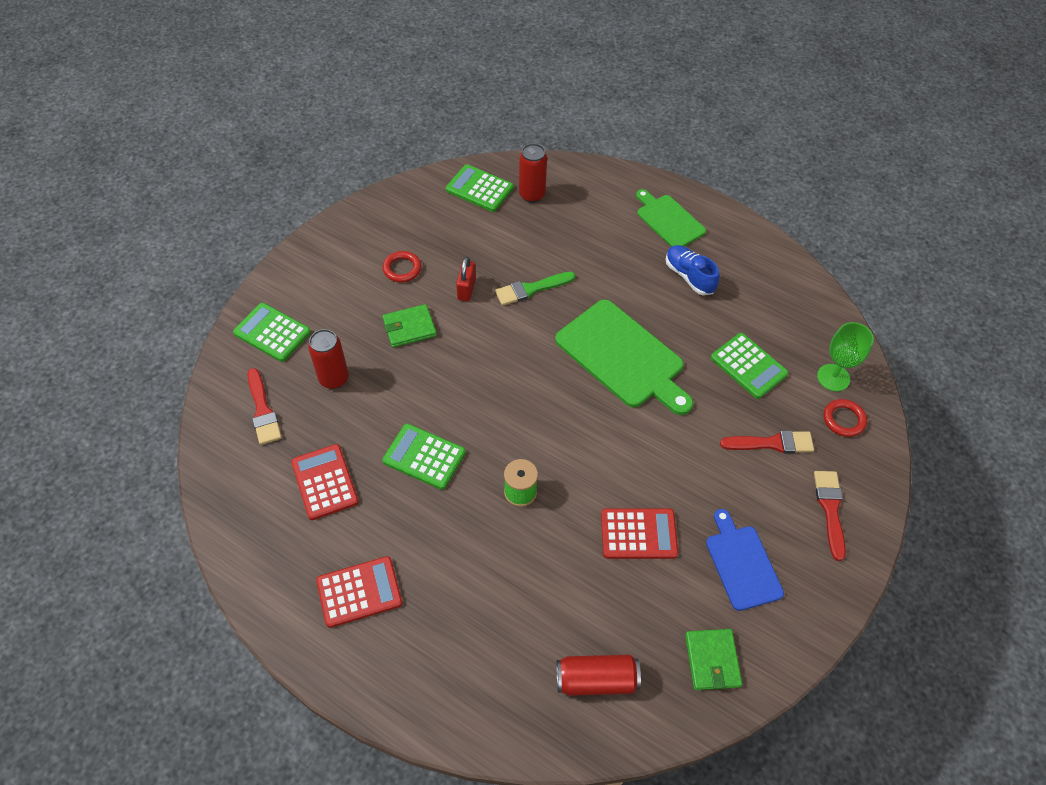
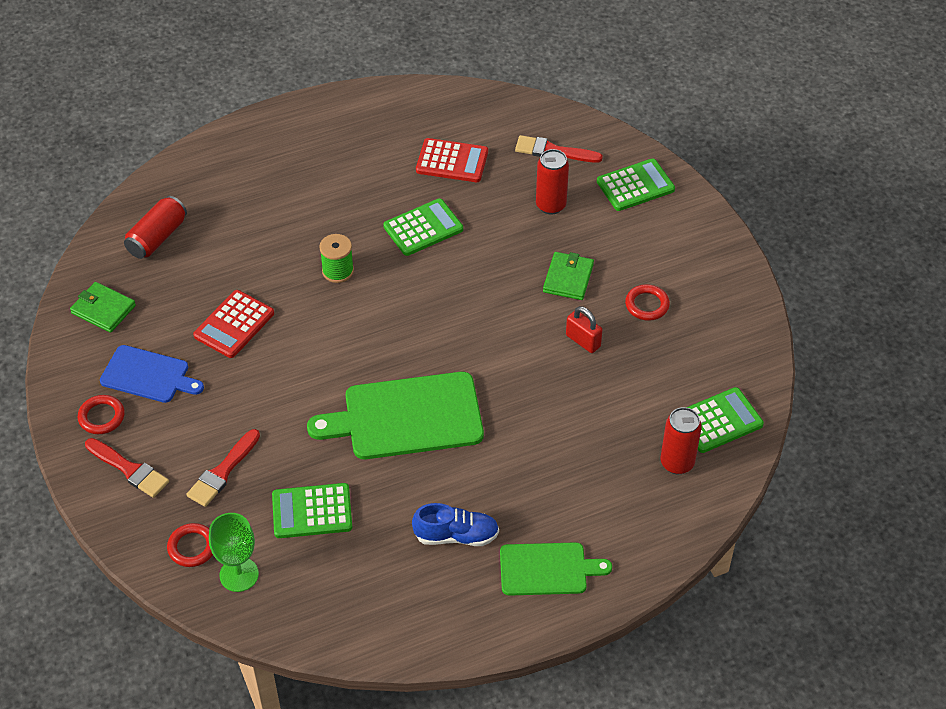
camera: 125 degrees right, 5 degrees down
(359, 592) = (342, 144): red calculator -> none
(531, 289) = (544, 391): green brush -> none
(809, 568) = (101, 417): none -> red ring

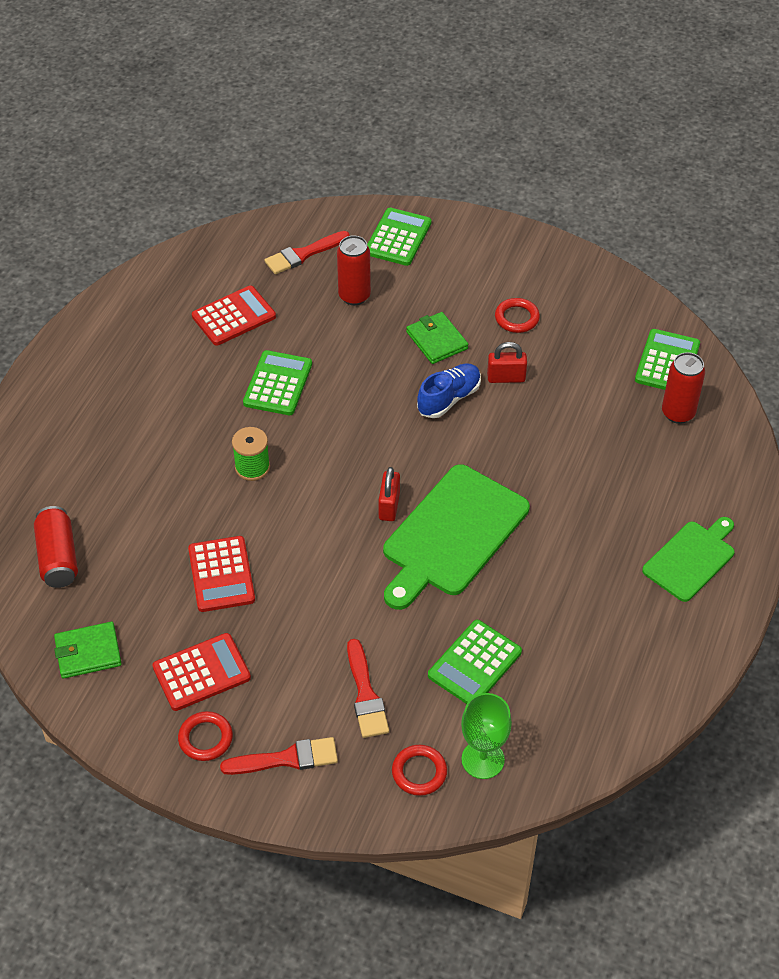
camera: 45 degrees left, 0 degrees up
(148, 375) = (201, 672): blue cutting board -> red calculator
(390, 365) = (389, 506): none -> red padlock
(456, 535) = (600, 590): blue shoe -> blue shoe (449, 399)

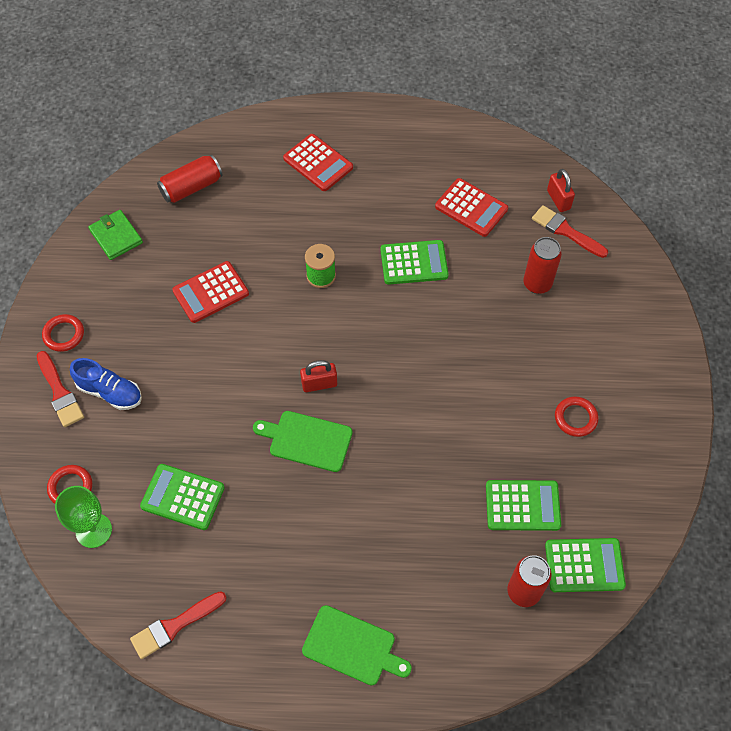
camera: 70 degrees right, 10 degrees up
(201, 672) = (119, 311): red calculator -> red calculator (318, 163)
(365, 694) = (131, 427): red brush -> red brush (174, 626)
(398, 237) = (624, 293): green calculator -> green calculator (522, 505)
(437, 340) = (517, 362): green wallet -> none
(449, 399) = (454, 392): blue shoe -> blue shoe (110, 392)
(452, 535) = (307, 440): green cutting board -> green cutting board, size x0.61
(506, 378) = (499, 430): red padlock -> red padlock (558, 200)

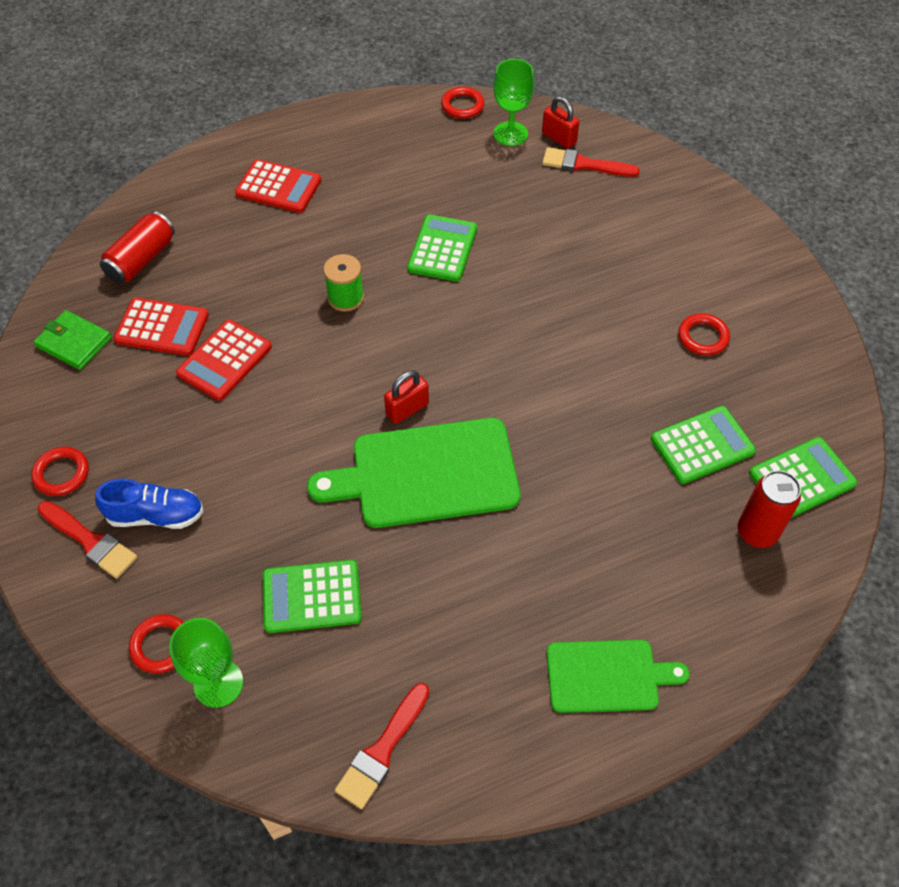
camera: 25 degrees left, 5 degrees down
(307, 440) = (426, 474): green cutting board -> green cutting board, size x1.65
(414, 263) = (442, 249): green calculator -> green calculator turned 45 degrees counterclockwise
(471, 208) = (473, 175): red calculator -> red calculator (162, 327)
(496, 142) = (462, 106): none -> red ring
(521, 181) = (510, 134): none -> green goblet
(537, 284) = (585, 223): red can -> none

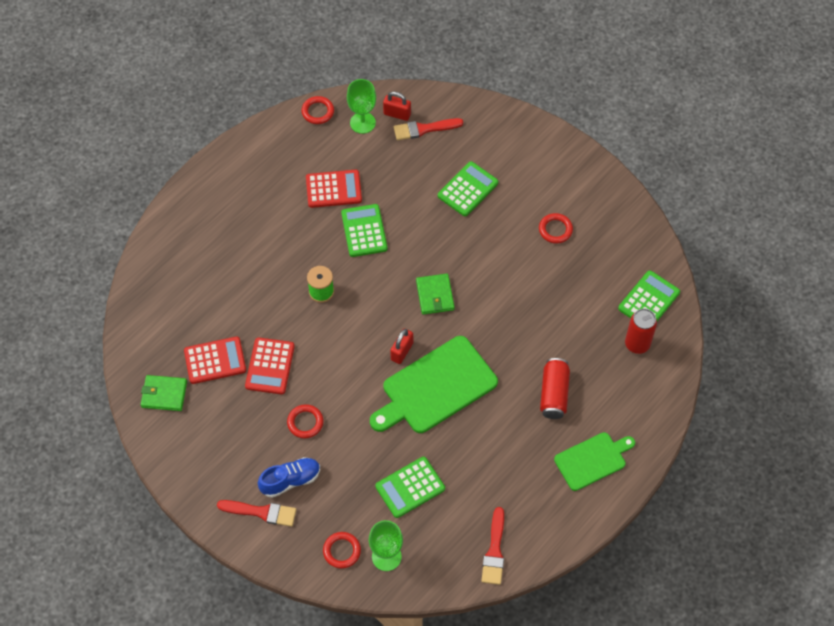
camera: 25 degrees left, 5 degrees up
(61, 473) = (216, 480): red ring -> red ring (305, 422)
(141, 259) = (169, 318): red can -> red can (554, 394)
(278, 187) = (228, 227): red calculator -> red calculator (333, 189)
(492, 357) = (435, 295): none -> green wallet
(702, 445) = (585, 302): green calculator -> green calculator (467, 189)

